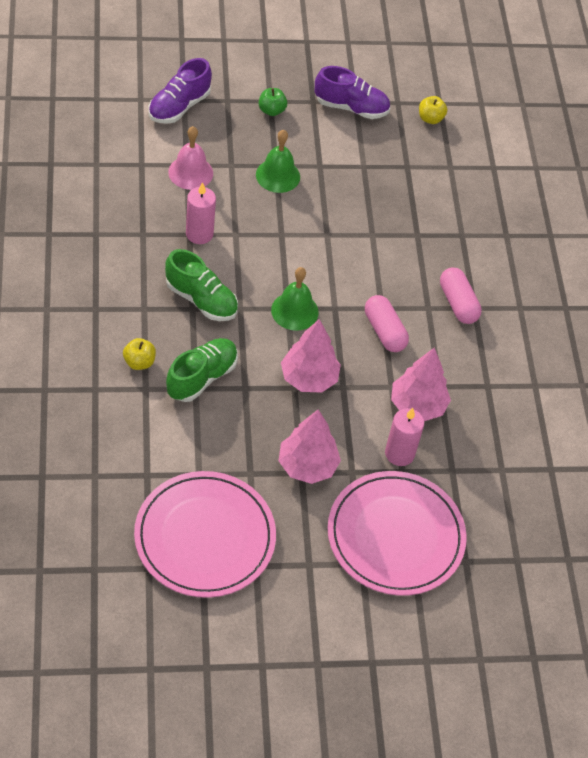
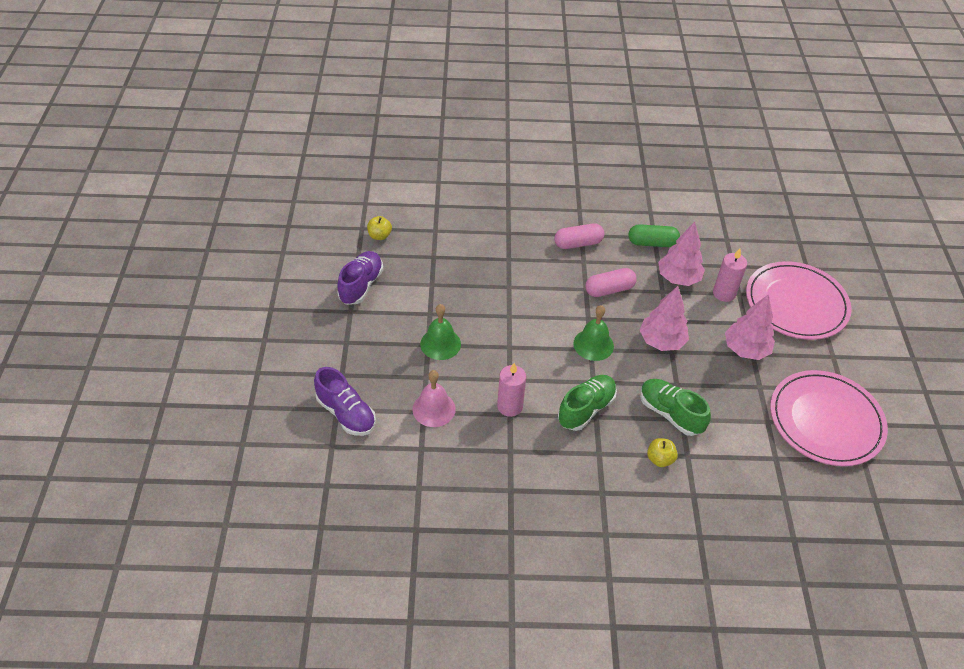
camera: 80 degrees left, 5 degrees down
(271, 110) = (359, 342): green apple -> none
(475, 382) = (652, 243): none -> green capsule

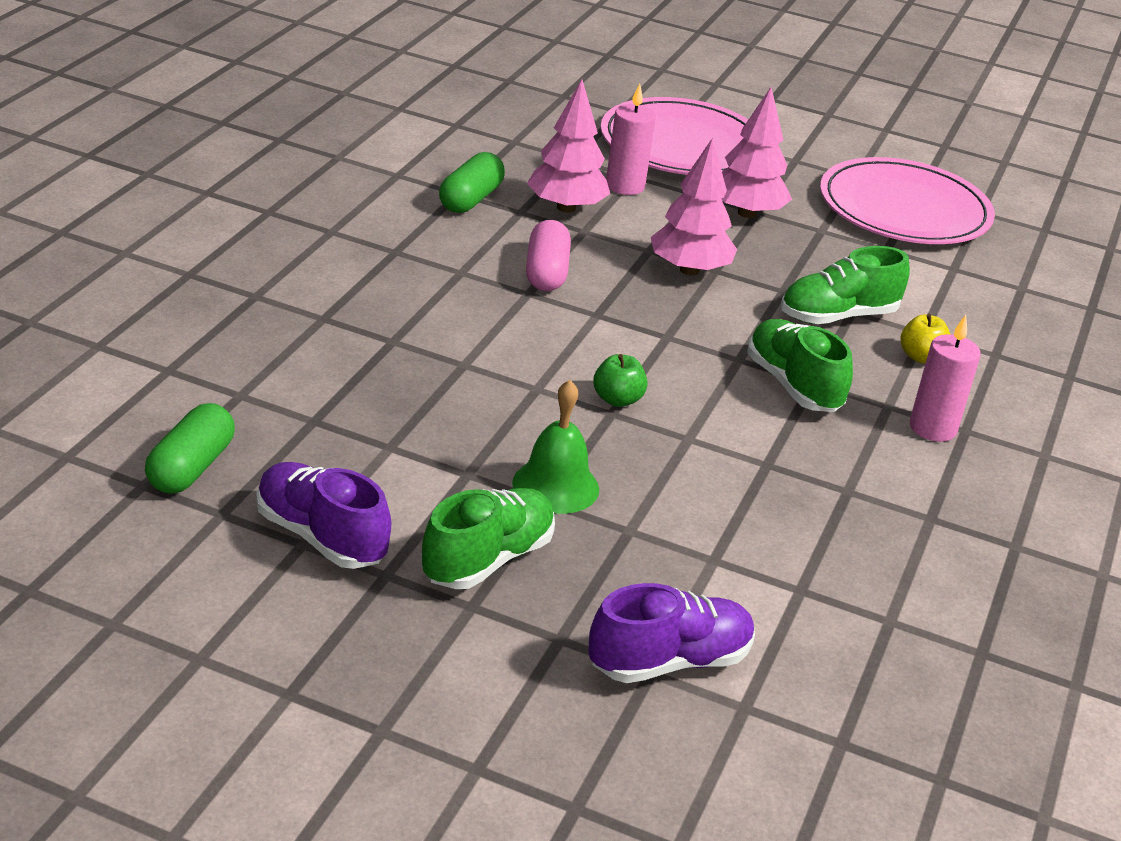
camera: 70 degrees left, 15 degrees down
(377, 337) = (487, 559): none -> green shoe
(379, 236) = (191, 467): yellow apple -> green capsule
(434, 409) = (713, 544): pink bell -> none
(510, 406) = (750, 458): pink candle -> pink candle (932, 428)
(521, 346) = (617, 399): none -> green apple
(578, 243) = (414, 261): pink capsule -> none
(593, 344) = (659, 330): green bell -> none

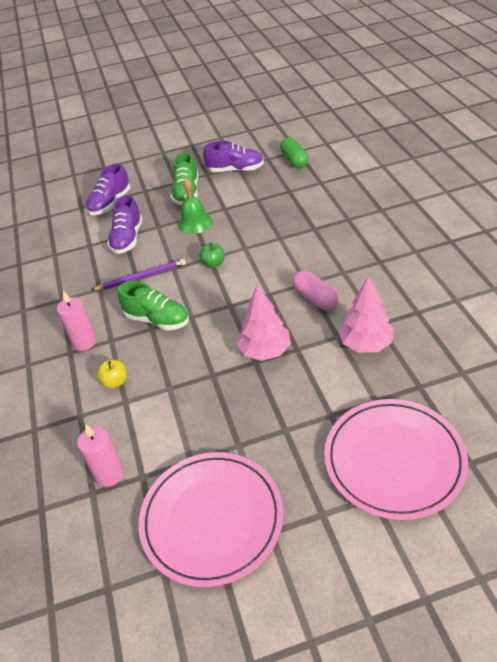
camera: 150 degrees right, 10 degrees up
(470, 199) = (406, 312): green capsule -> none
(625, 186) = (367, 387): pink candle -> pink candle (109, 474)
(713, 546) = (127, 239): none -> purple shoe
(746, 213) = (288, 422): pink tree -> none
(757, 460) = (141, 277): none -> purple pencil
(838, 316) = (172, 378): green shoe -> none

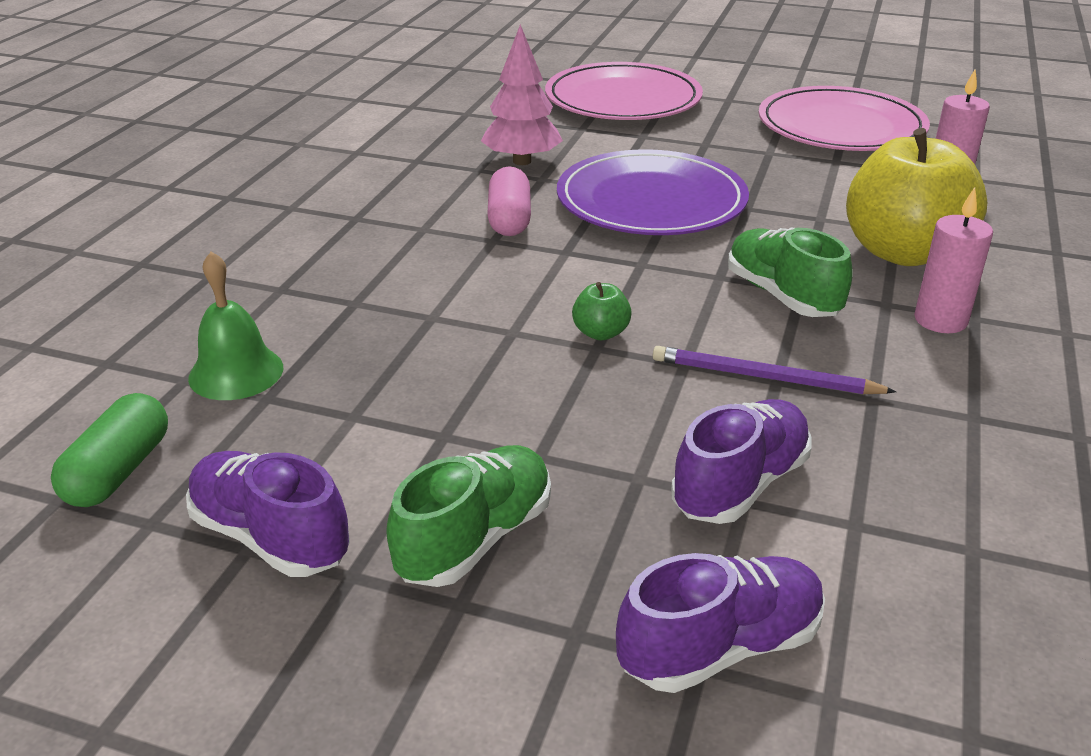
camera: 150 degrees left, 10 degrees down
(115, 382) = (902, 252): yellow apple -> yellow apple, size x2.50
(195, 223) = (546, 436): green bell -> green bell (236, 372)
(265, 351) = (651, 201): pink tree -> purple plate

